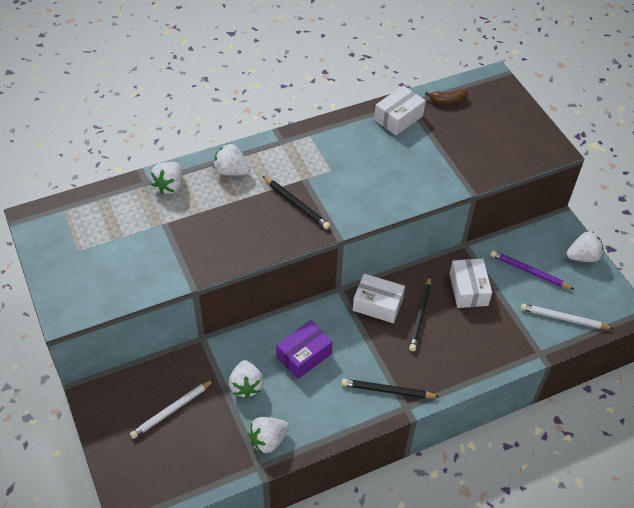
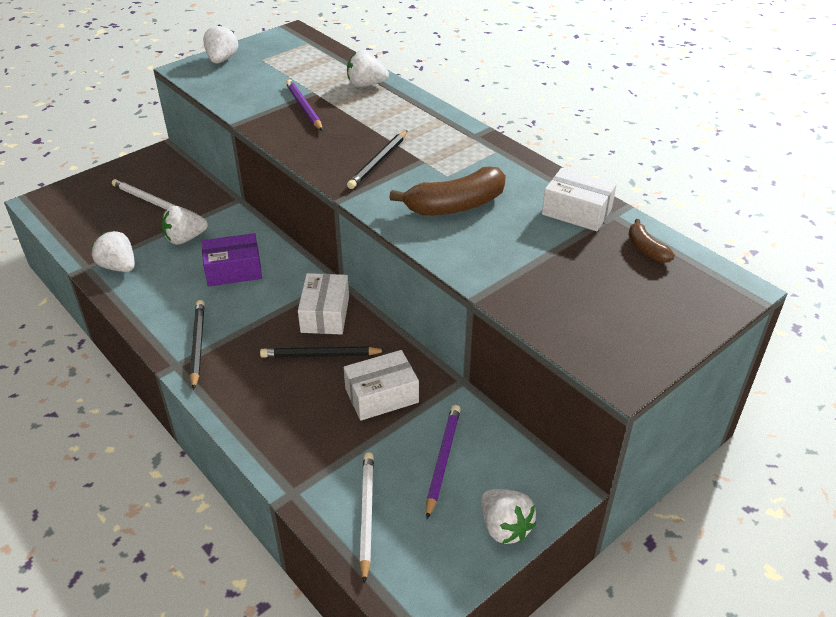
camera: 75 degrees right, 10 degrees down
(189, 235) = (304, 108): none -> purple pencil
(231, 171) = (407, 114): white strawberry -> white strawberry (222, 60)
(304, 355) = (233, 270): purple box -> purple box turned 45 degrees counterclockwise
(370, 175) = (456, 206): none -> brown banana

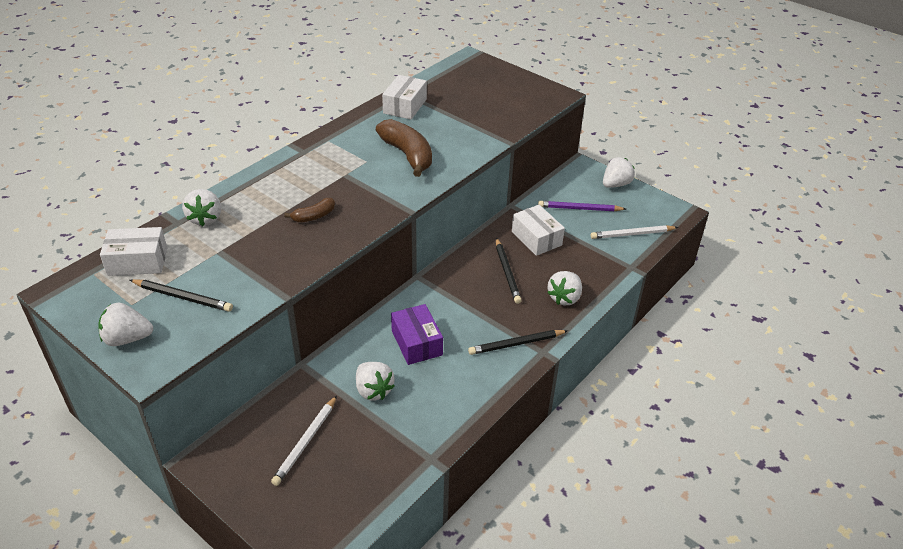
camera: 100 degrees left, 0 degrees up
(119, 267) = (426, 431): white strawberry -> white strawberry (564, 298)
(304, 108) = (252, 253): purple pencil -> none
(325, 314) = (461, 277): white box -> white box (137, 261)
(378, 162) = (350, 196): black pencil -> black pencil (183, 297)
(646, 249) = (441, 83): brown banana -> brown banana (314, 216)

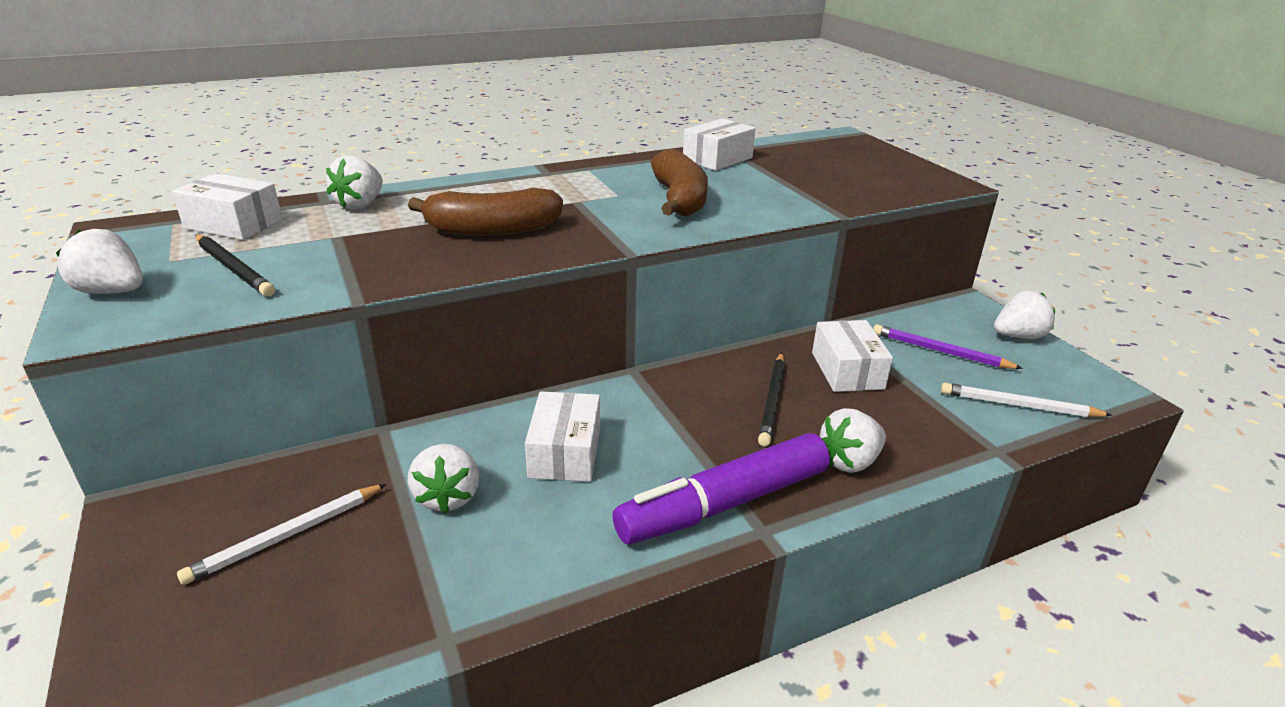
camera: 25 degrees right, 10 degrees down
(314, 216) = (492, 230): brown banana -> brown banana, size x1.93
(416, 343) = (565, 452): purple box -> white box
(516, 344) = (723, 504): black pencil -> purple marker

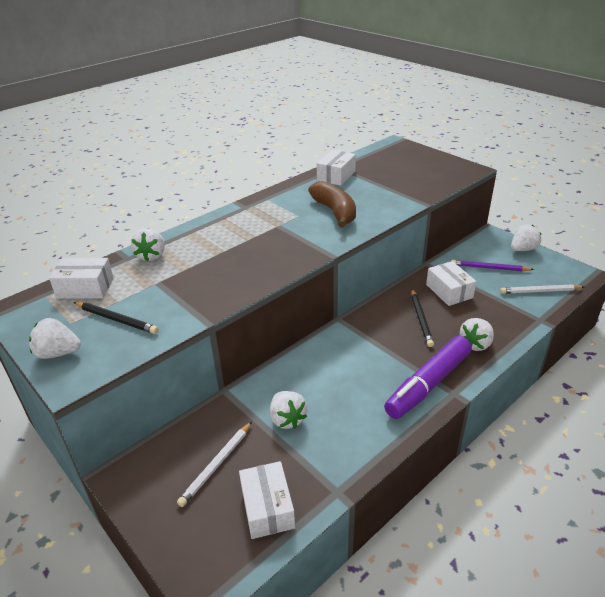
camera: 15 degrees left, 5 degrees up
(492, 230) = (246, 257): brown banana -> none
(565, 452) = (332, 377): white box -> white box (267, 508)

